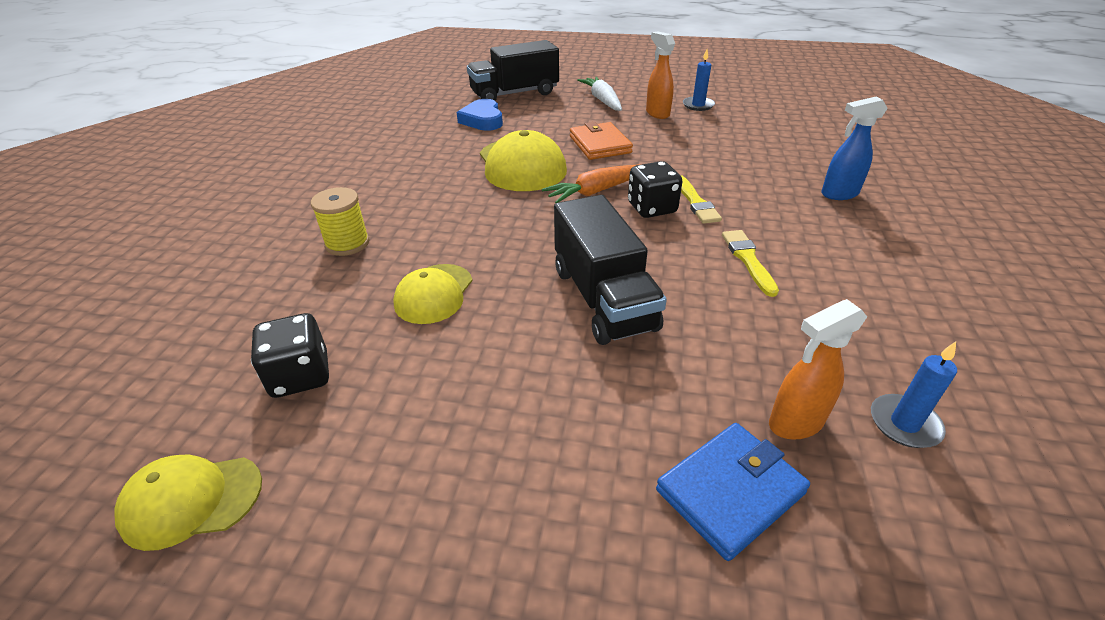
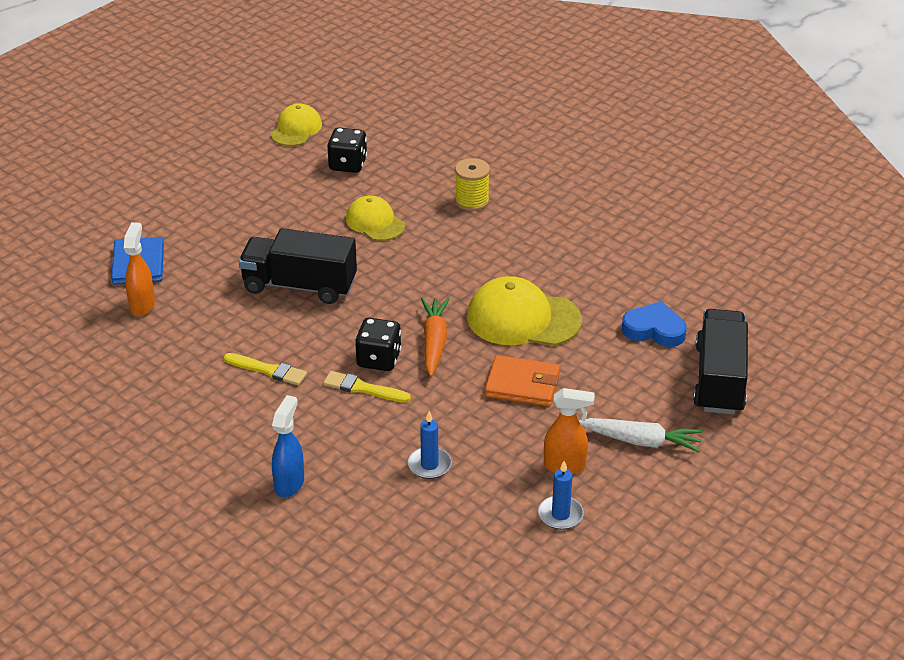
camera: 120 degrees right, 0 degrees up
(904, 424) = (100, 341): blue candle -> blue candle (429, 465)

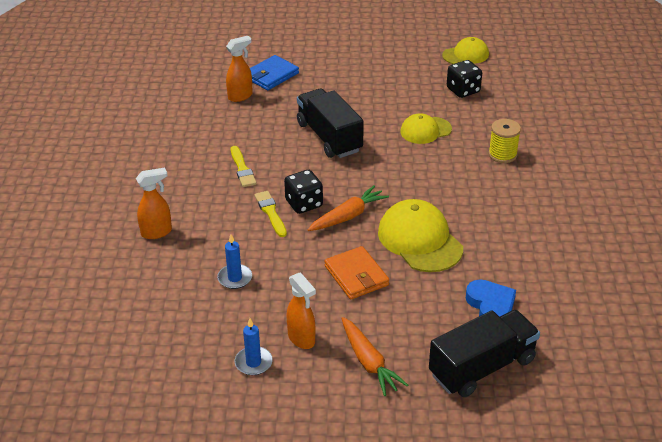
camera: 50 degrees right, 0 degrees up
(289, 484) = (157, 232): blue spray bottle -> orange spray bottle
(375, 222) = (425, 130): yellow cap -> yellow cap turned 120 degrees counterclockwise
(641, 441) = (369, 362): white carrot -> orange carrot

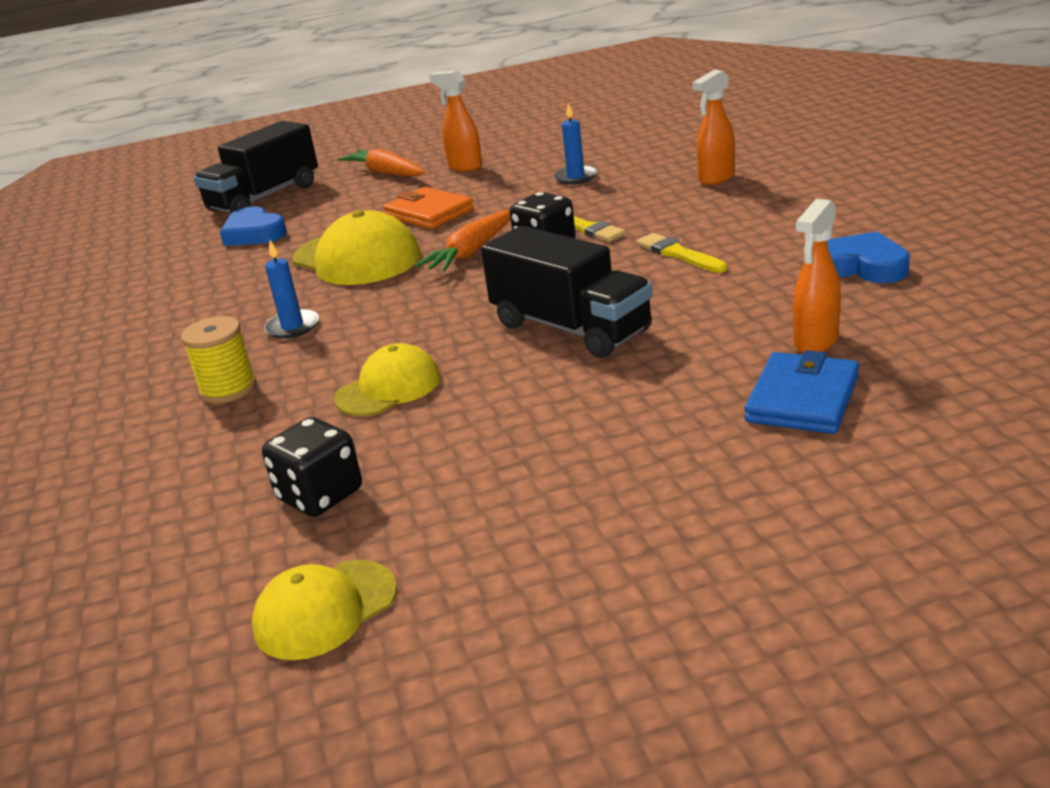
camera: 165 degrees right, 10 degrees down
(175, 128) = (863, 266): none -> blue heart
(253, 362) = (503, 147): blue candle -> blue candle (292, 327)

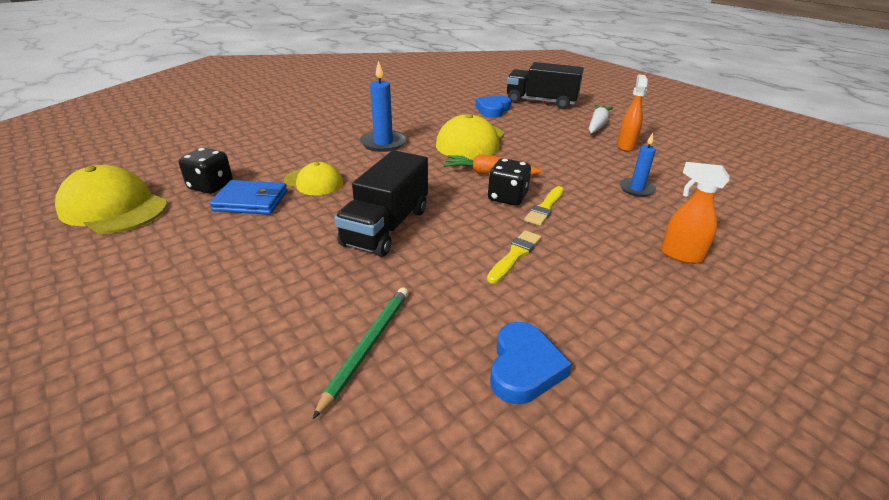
camera: 65 degrees right, 5 degrees up
(228, 389) = (318, 143): yellow spool -> none
(292, 327) = (383, 143): blue candle -> blue candle, size x1.56
(325, 609) = (114, 207): yellow cap -> yellow cap, size x1.63
(385, 173) = (597, 125): orange carrot -> white carrot
(429, 213) = (543, 149): orange wallet -> none
(802, 399) = (274, 347): blue wallet -> blue wallet (251, 201)
(815, 342) = (367, 347): orange spray bottle -> green pencil

